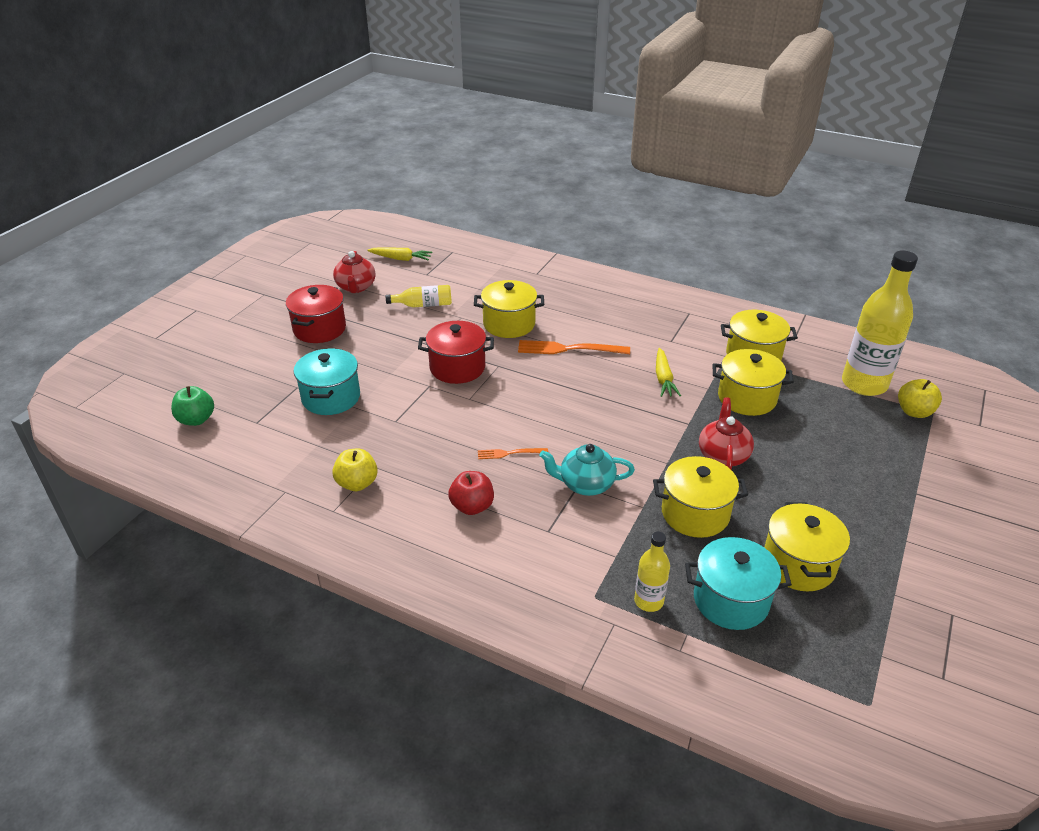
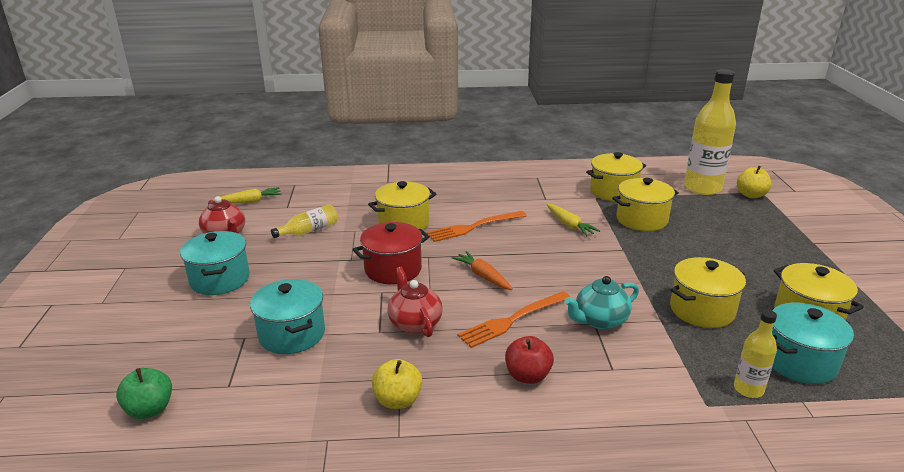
camera: 30 degrees left, 10 degrees down
(319, 329) = (220, 279): red pot -> turquoise pot
(509, 453) = (512, 320): orange fork -> orange fork, size x1.84
(527, 402) = (483, 276): none -> orange carrot
(723, 455) = (672, 263): red teapot -> red teapot (415, 323)

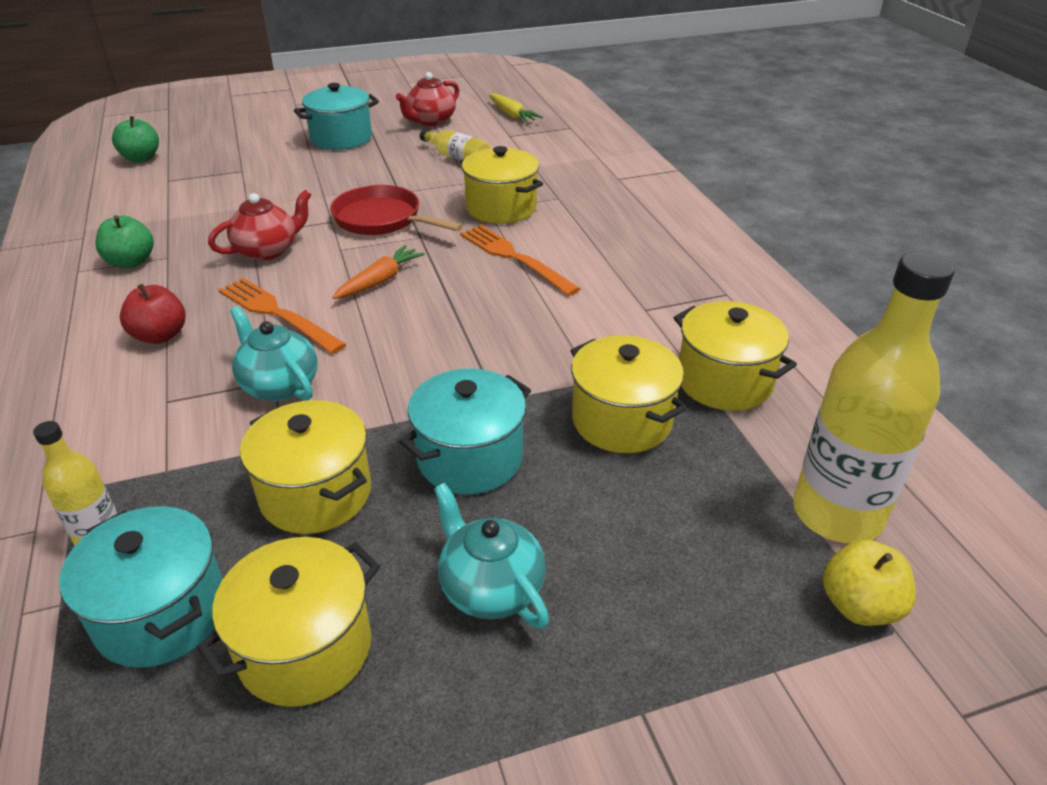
camera: 75 degrees right, 10 degrees up
(292, 334) = (246, 190): turquoise pot -> turquoise pot (470, 458)
(393, 269) = (382, 219): red pot -> red pan
(398, 400) = (131, 262): yellow apple -> green apple
(569, 225) = (560, 340): yellow carrot -> none
(759, 266) = (490, 588): none -> turquoise teapot

